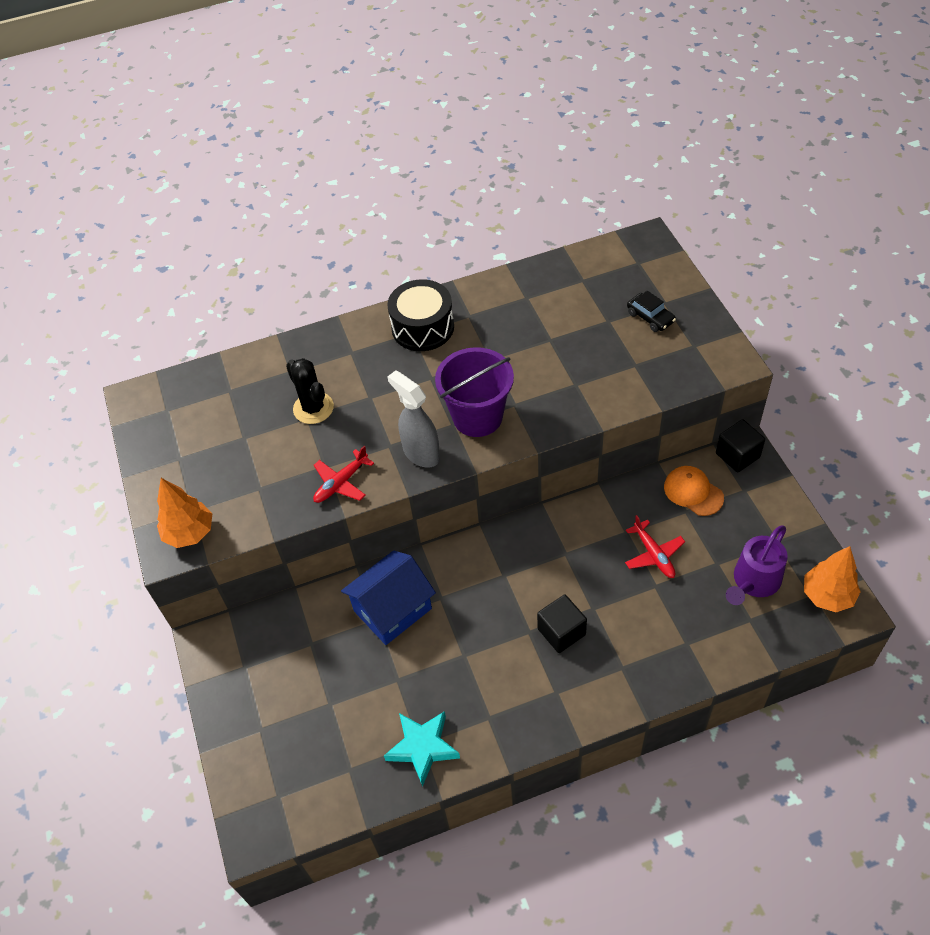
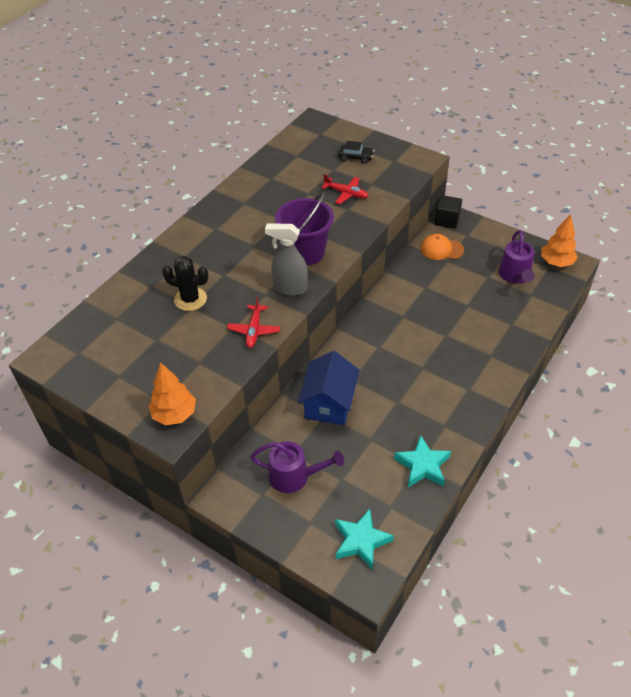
camera: 40 degrees left, 5 degrees down
(289, 669) = (295, 476): none -> purple watering can
(289, 785) = (361, 541): none -> turquoise star
(423, 327) = (220, 222): black drum -> none
(561, 632) = (440, 357): black cube -> none
(654, 554) = (451, 290): red plane -> red plane (346, 193)

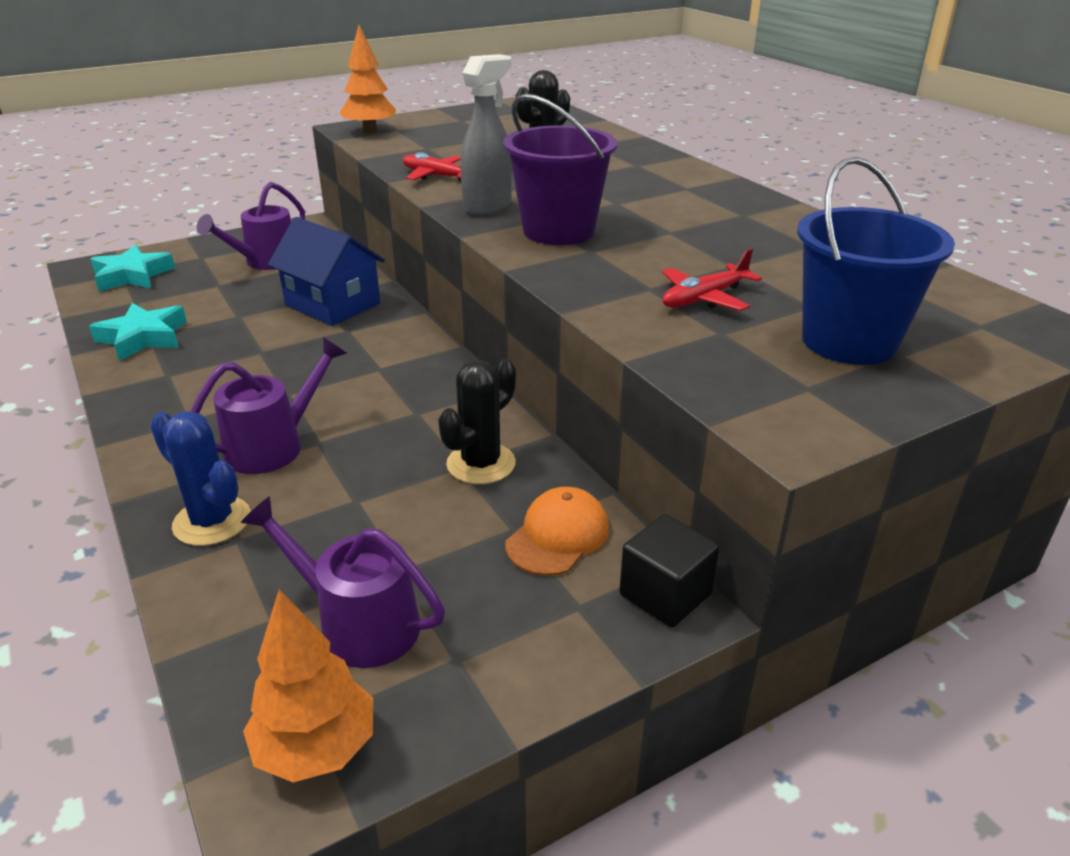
camera: 115 degrees right, 15 degrees down
(355, 157) = (849, 341): black car -> blue bucket
(420, 282) = (481, 464): none -> black cactus
(459, 347) = (274, 445): none -> purple watering can
(511, 337) = (212, 521): none -> blue cactus

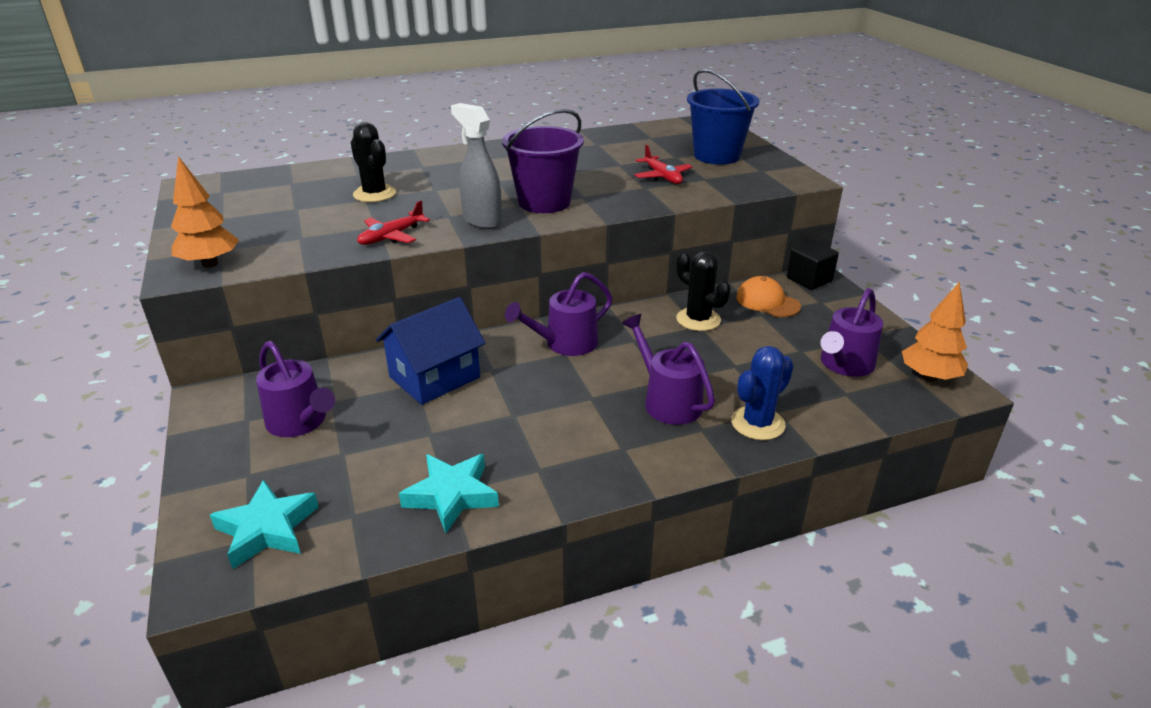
camera: 80 degrees left, 0 degrees up
(402, 366) = (565, 344): none -> purple watering can

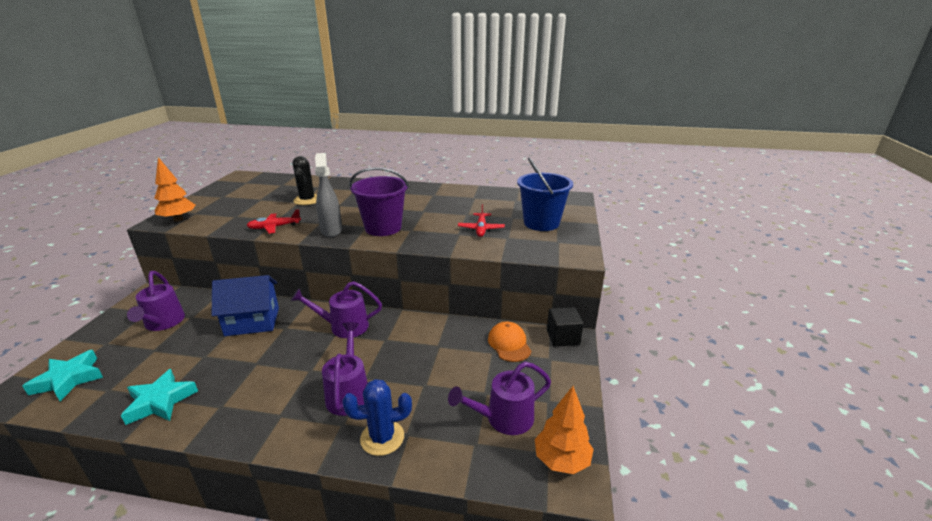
camera: 30 degrees right, 5 degrees down
(698, 319) = (444, 340): black cactus -> none

